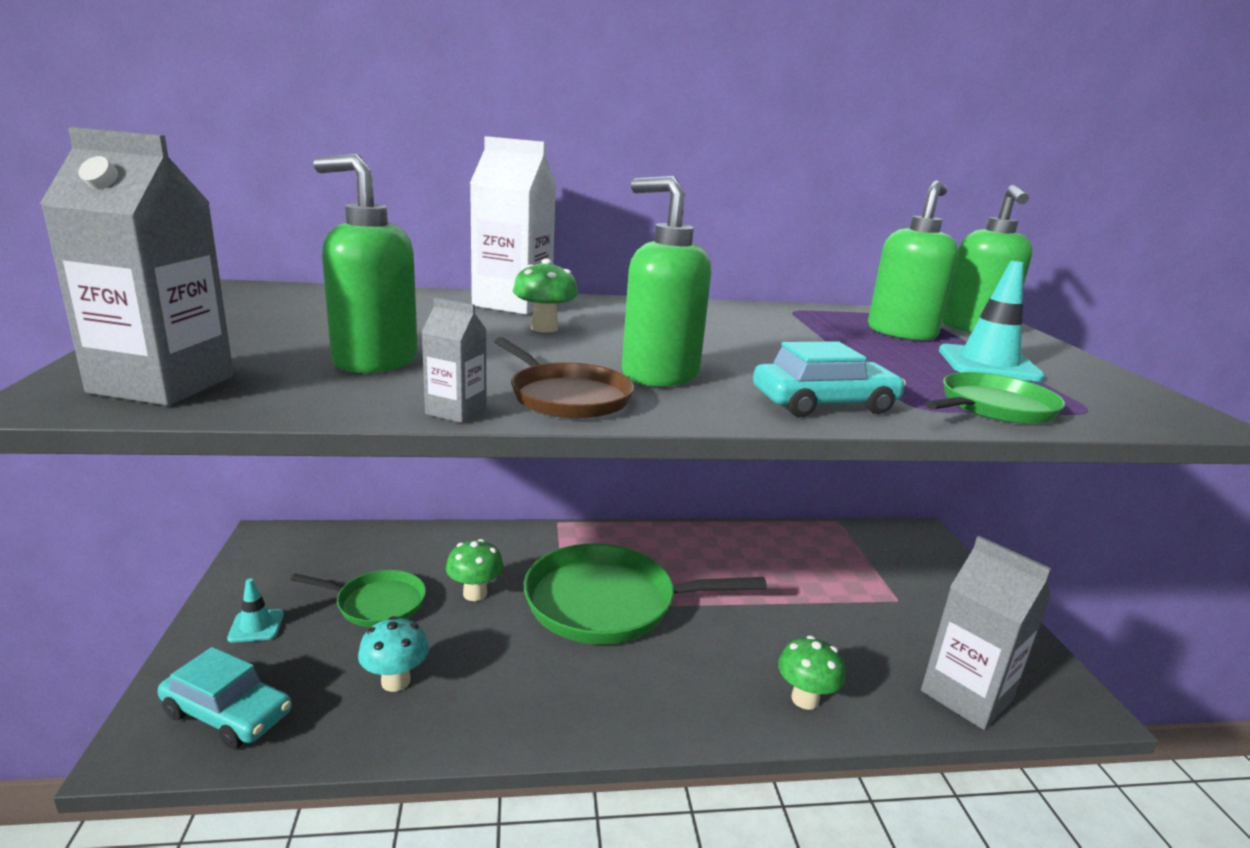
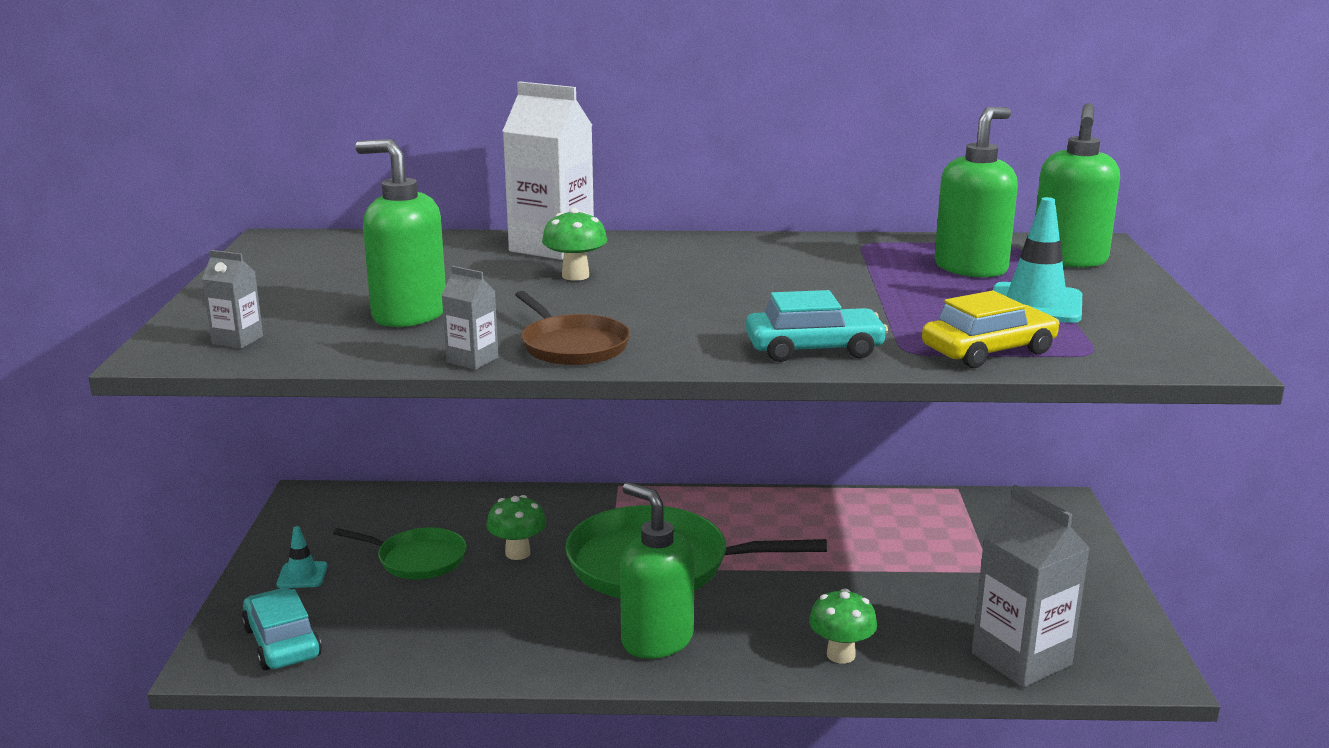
camera: 10 degrees right, 0 degrees up
(162, 384) = (237, 340): grey carton -> grey carton, size x0.47
(228, 713) = (282, 642): turquoise car -> turquoise car turned 150 degrees counterclockwise
(395, 681) = (433, 624): turquoise mushroom -> none
(659, 375) = (668, 323): green soap dispenser -> green soap dispenser (656, 640)
(993, 407) = (988, 351): green pan -> yellow car

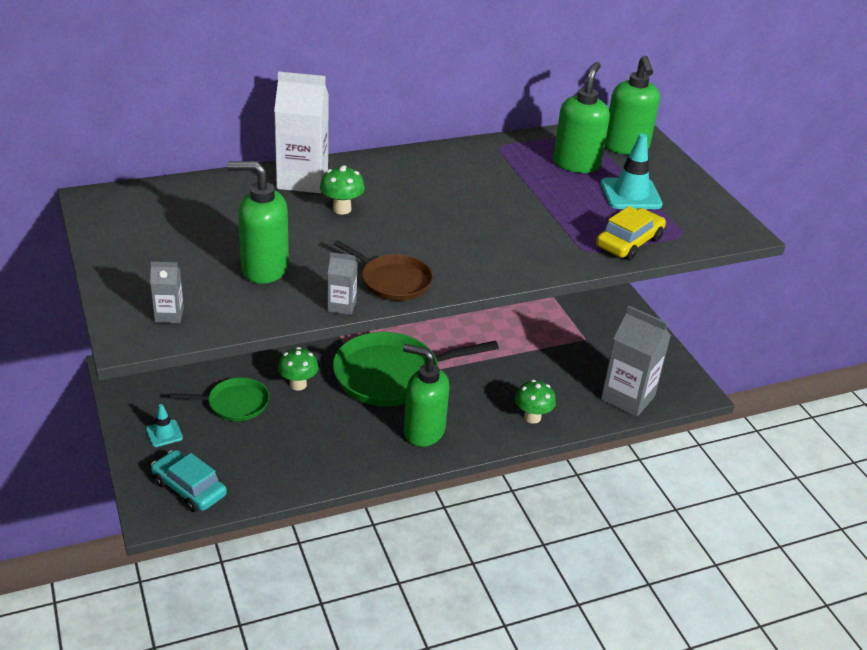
camera: 25 degrees left, 15 degrees up
(814, 349) = (535, 258): turquoise car -> none

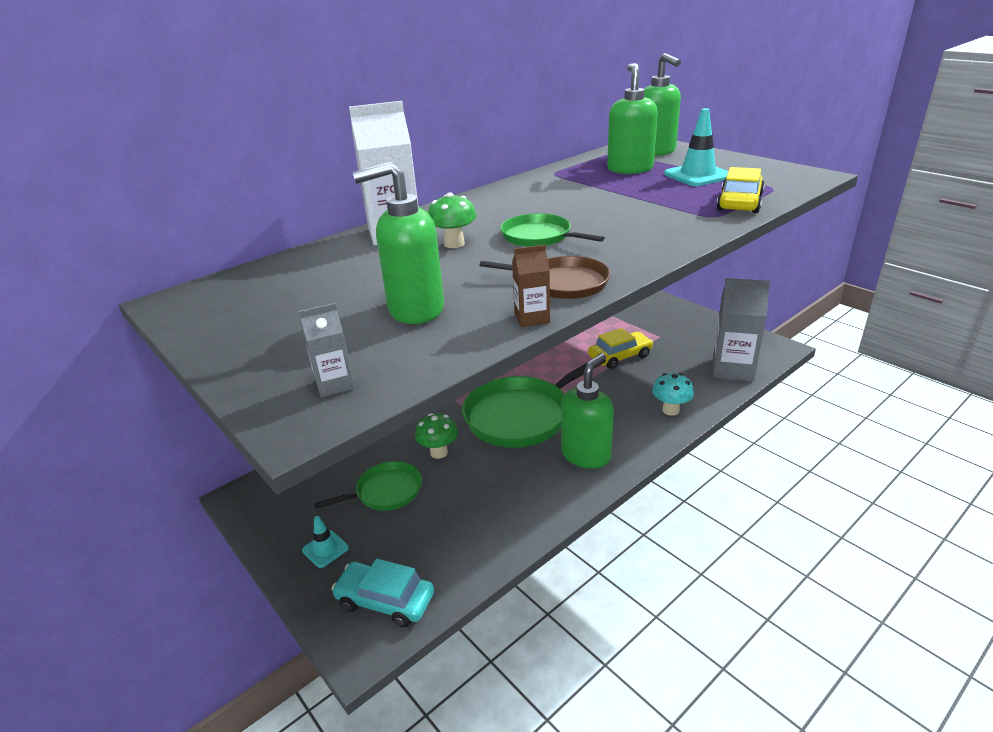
camera: 15 degrees left, 5 degrees down
(342, 306) = (532, 318): grey carton -> brown carton
(417, 224) = (539, 237): none -> green pan
(423, 431) = (586, 455): green soap dispenser -> green soap dispenser turned 120 degrees clockwise
(528, 347) = (620, 356): none -> yellow car
(532, 417) = (670, 410): green mushroom -> turquoise mushroom

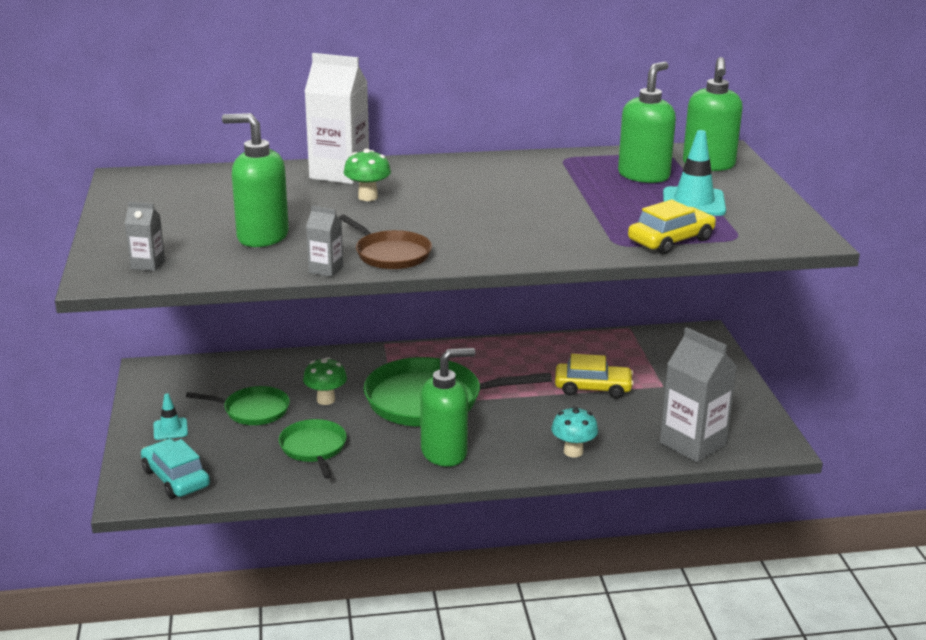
camera: 30 degrees right, 5 degrees down
(532, 318) = (326, 270): brown carton -> grey carton
(539, 237) = (441, 213): green pan -> green pan (314, 448)

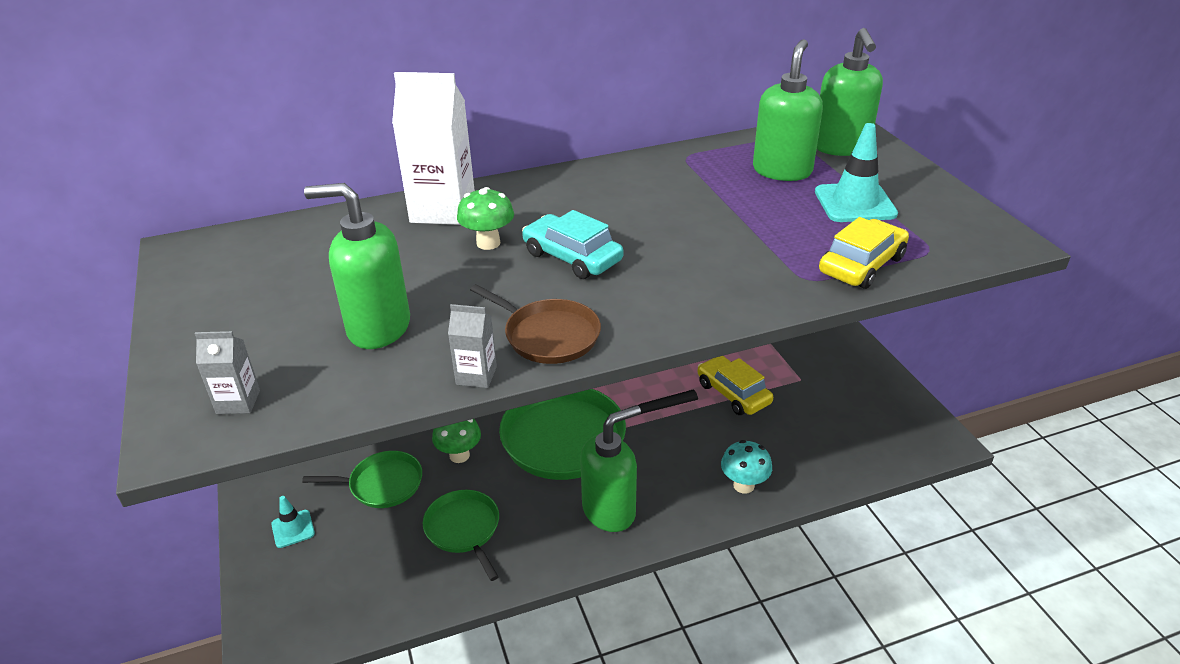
camera: 10 degrees left, 10 degrees up
(176, 478) = (314, 605): turquoise car -> turquoise car (572, 257)
(592, 388) = (733, 393): yellow car -> yellow car turned 120 degrees counterclockwise
(693, 444) = (859, 453): grey carton -> none

